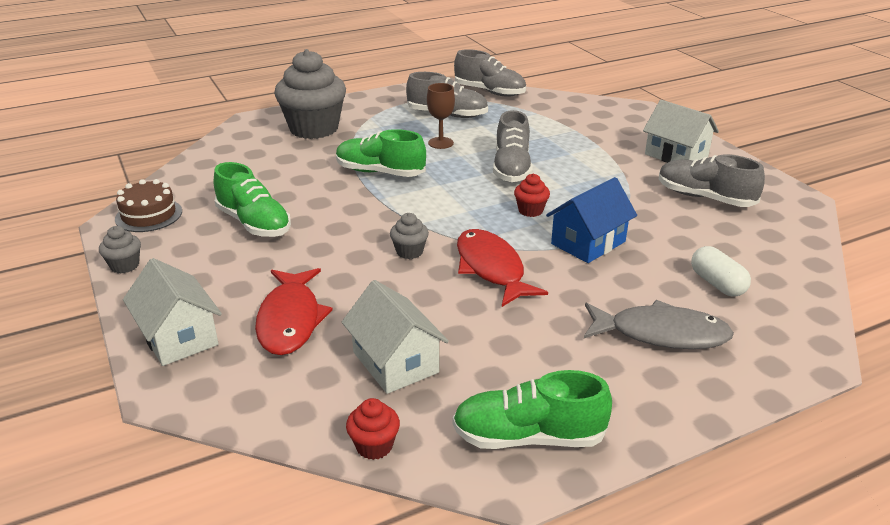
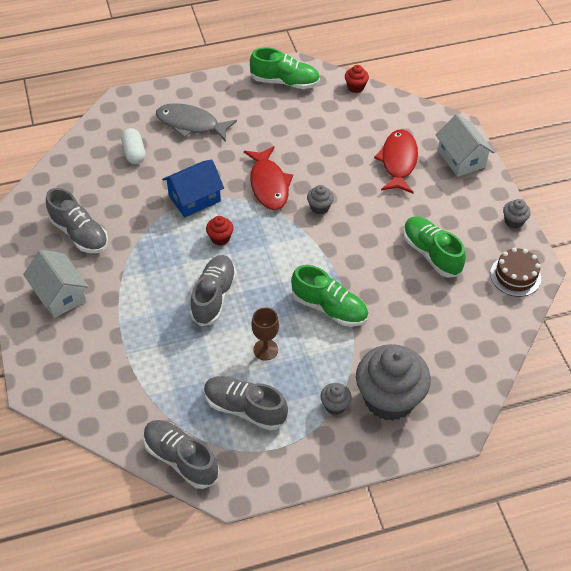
camera: 170 degrees left, 20 degrees up
(365, 122) = (335, 405): none -> grey cupcake
(395, 362) = (340, 127): white house -> none

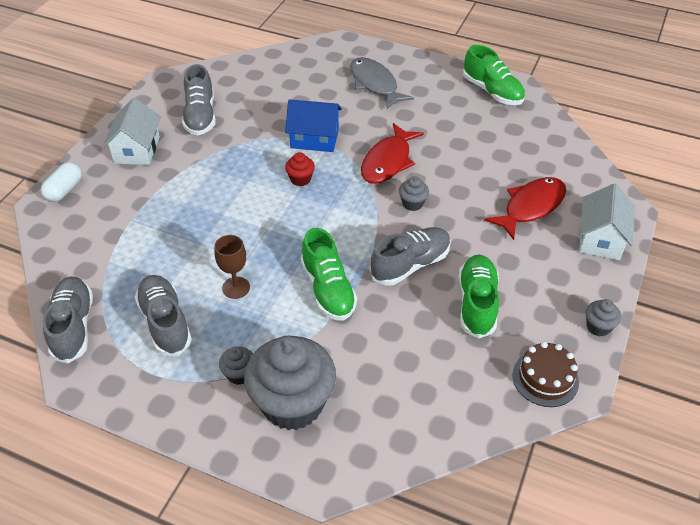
camera: 40 degrees right, 5 degrees down
(134, 153) = (306, 82): white capsule -> white capsule (64, 190)
(214, 297) = (243, 220): grey shoe -> grey shoe (410, 265)
(355, 87) = (555, 126): red cupcake -> none

